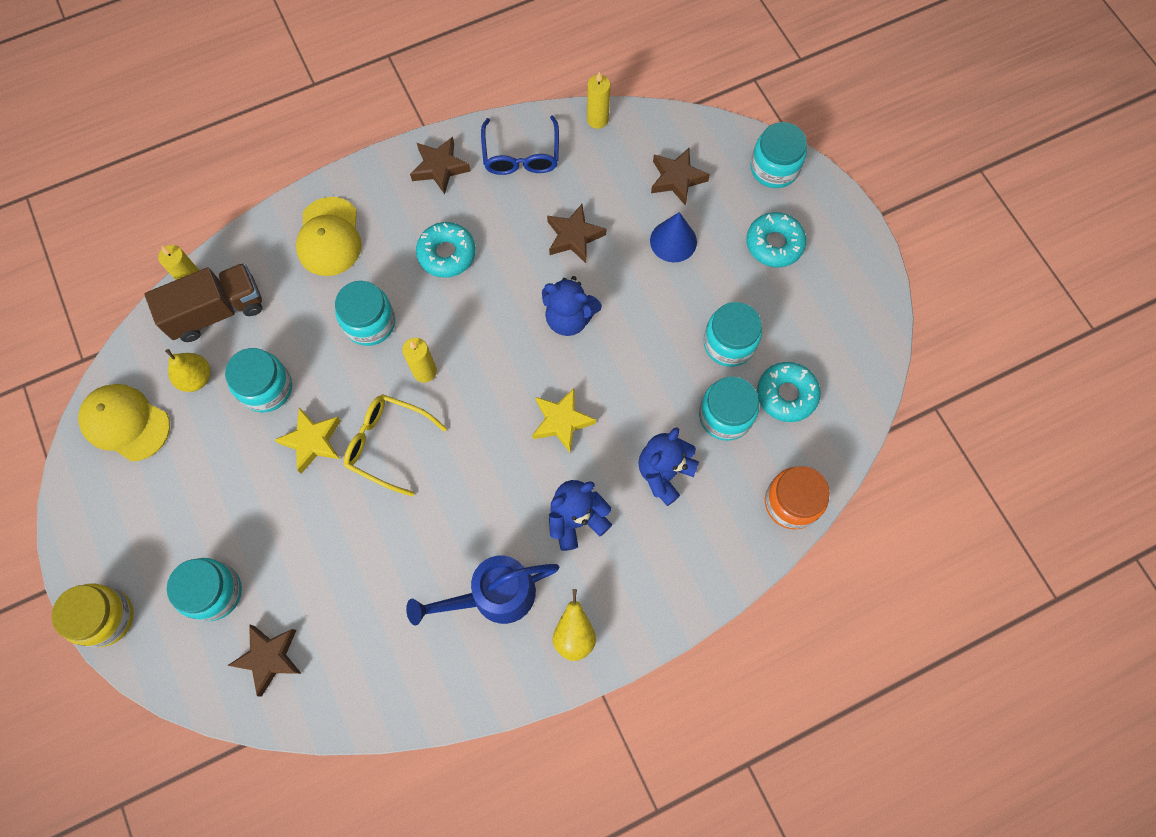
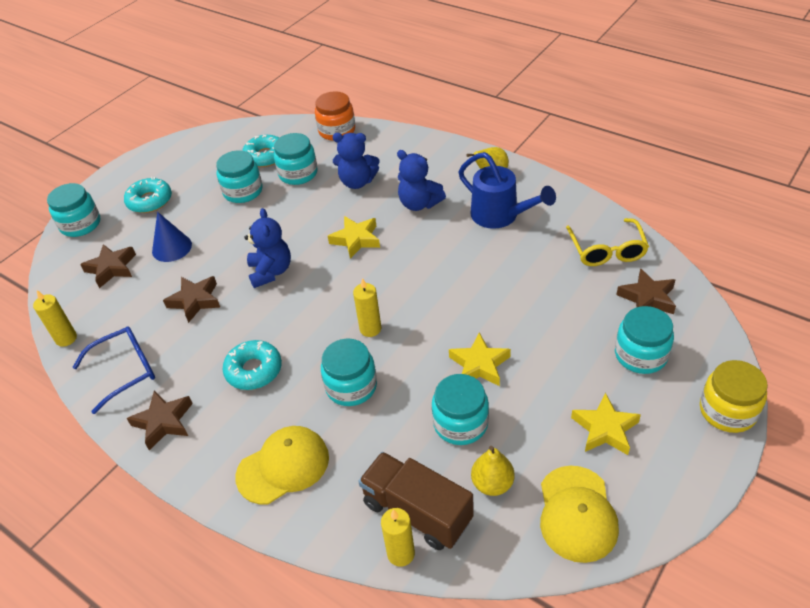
camera: 115 degrees left, 25 degrees down
(172, 499) = (605, 429): none -> yellow star
(387, 444) = (445, 319): yellow glasses -> yellow glasses (607, 250)

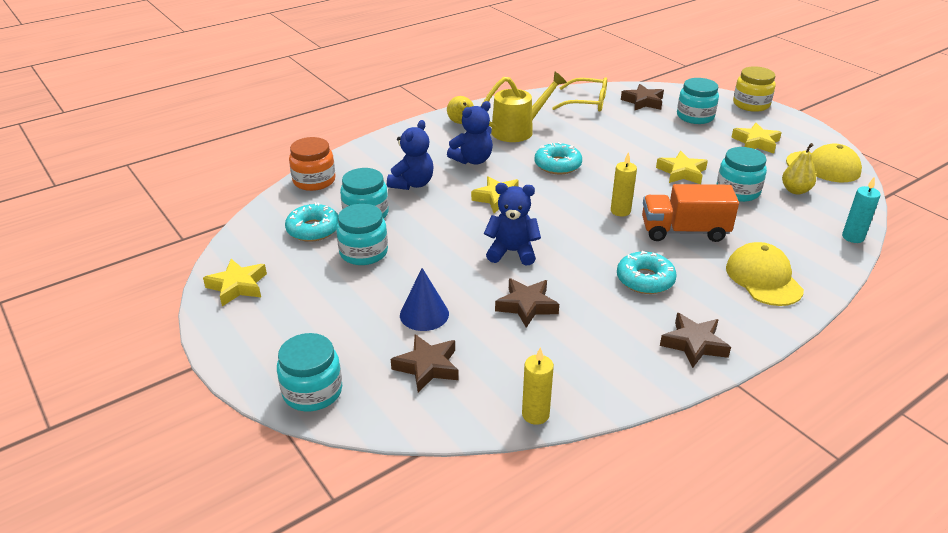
camera: 75 degrees left, 10 degrees down
(126, 370) = (611, 366): blue glasses -> none
(150, 201) = (317, 324): turquoise donut -> turquoise donut (557, 165)
(184, 151) = (238, 286): none -> yellow star
(351, 386) = (684, 231): turquoise jar -> orange truck
(401, 553) = (853, 237): yellow candle -> turquoise candle
(417, 512) = (816, 224): brown truck -> none
(500, 216) = (518, 130): blue watering can -> yellow watering can

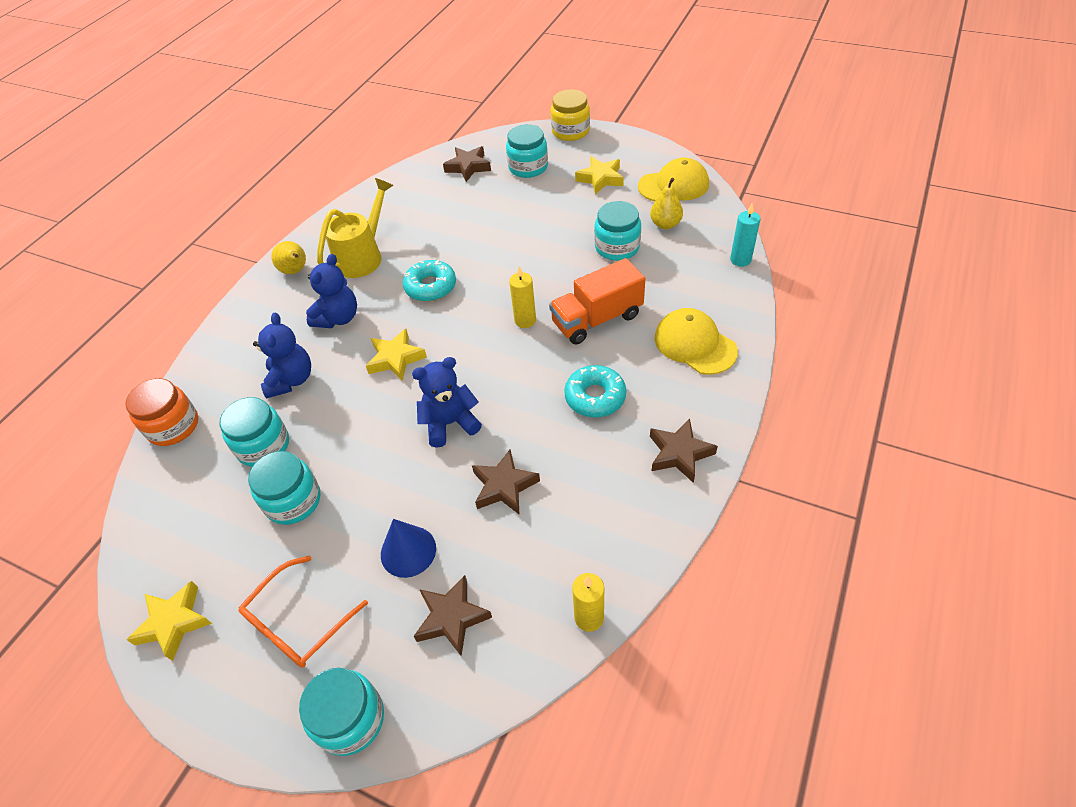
camera: 25 degrees left, 15 degrees up
(313, 229) = (215, 497): turquoise donut -> none
(317, 321) = (298, 623): none -> orange glasses
(587, 102) = (413, 190): yellow glasses -> none
(682, 172) = (555, 245): yellow star -> none

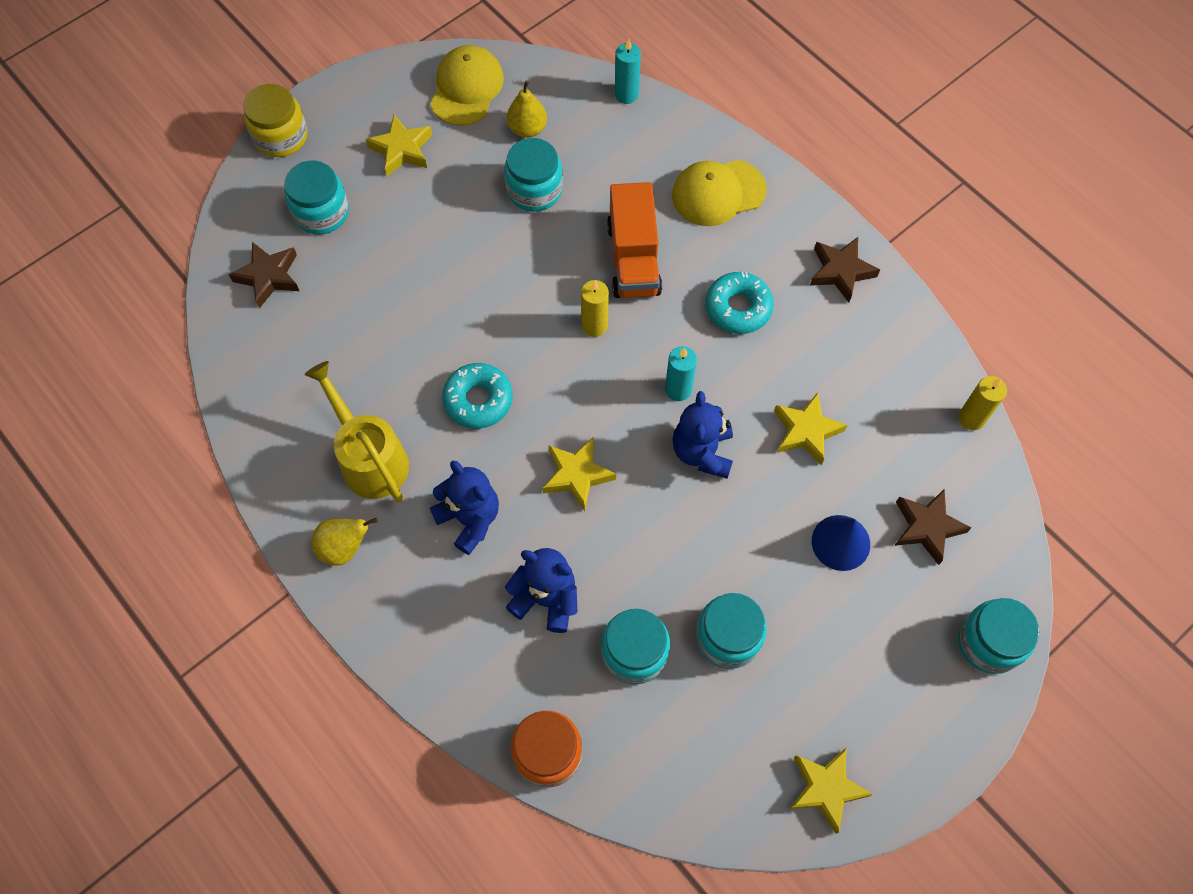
camera: 70 degrees left, 15 degrees up
(298, 623) = (876, 666): orange glasses -> none
(498, 388) = (678, 389): none -> turquoise candle
(504, 486) = (806, 431): brown star -> yellow star

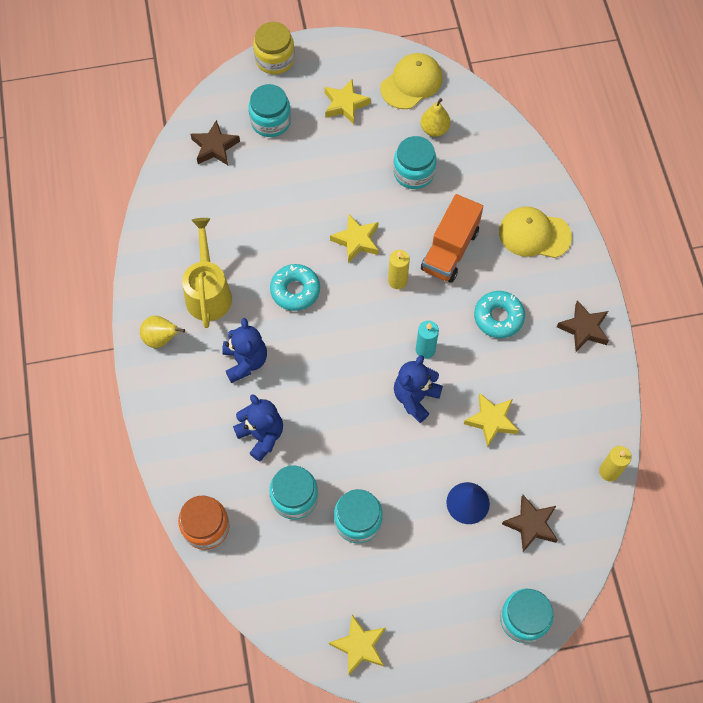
camera: 30 degrees right, 0 degrees up
(577, 475) = (327, 370): yellow star -> yellow star (356, 240)
(626, 94) = (515, 137): turquoise candle -> none

